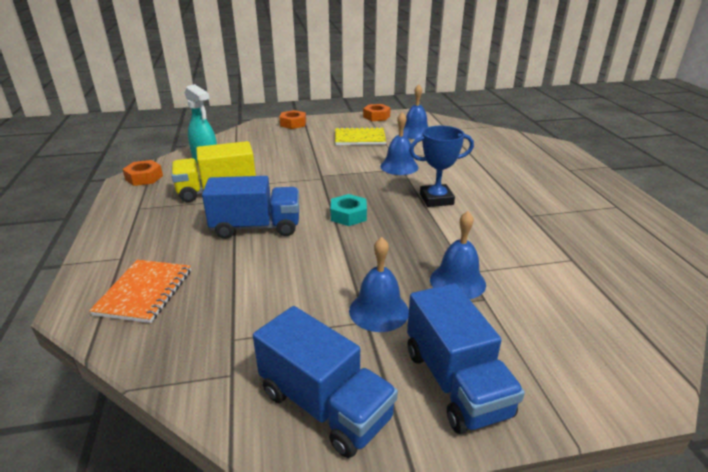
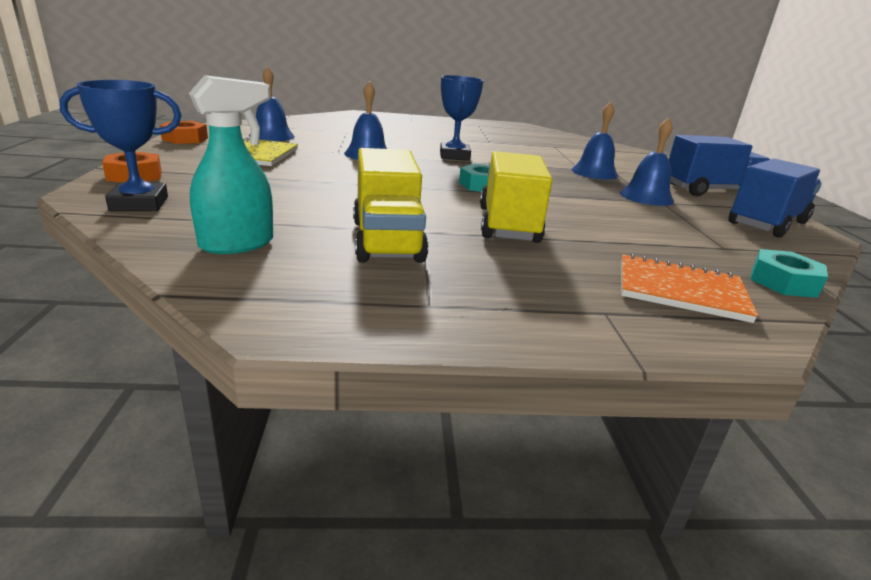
camera: 85 degrees left, 5 degrees down
(144, 178) = (279, 304): orange nut -> none
(155, 358) = (783, 282): none -> turquoise nut
(251, 134) = (139, 204): none -> blue trophy
(256, 227) = (508, 224): blue truck -> yellow truck

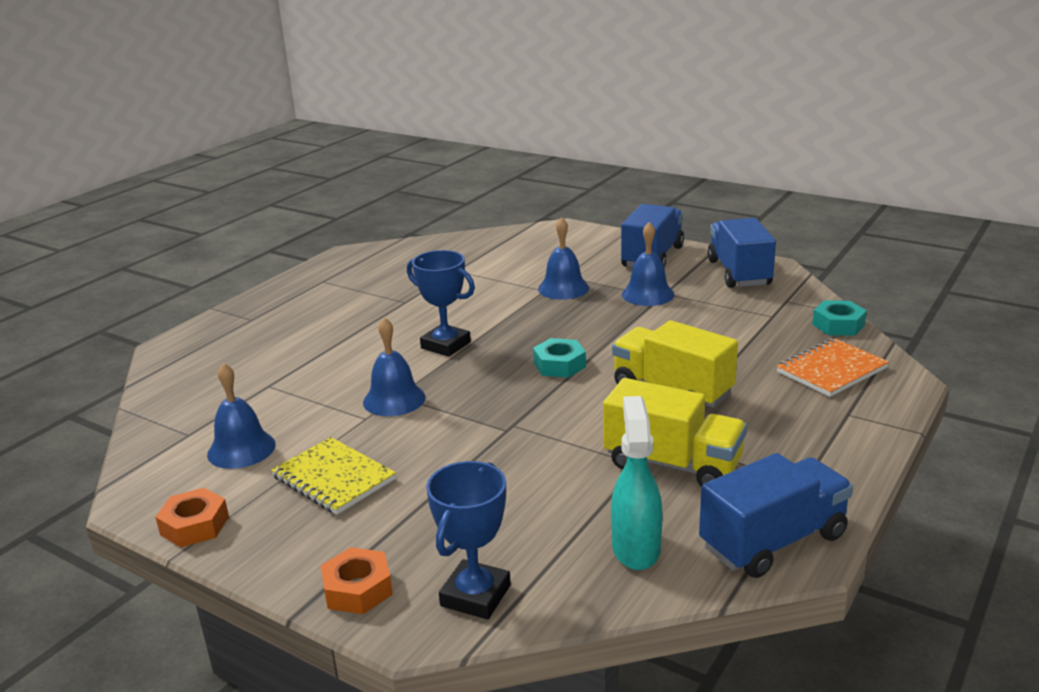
camera: 50 degrees left, 0 degrees up
(294, 303) = (773, 541): none -> blue truck

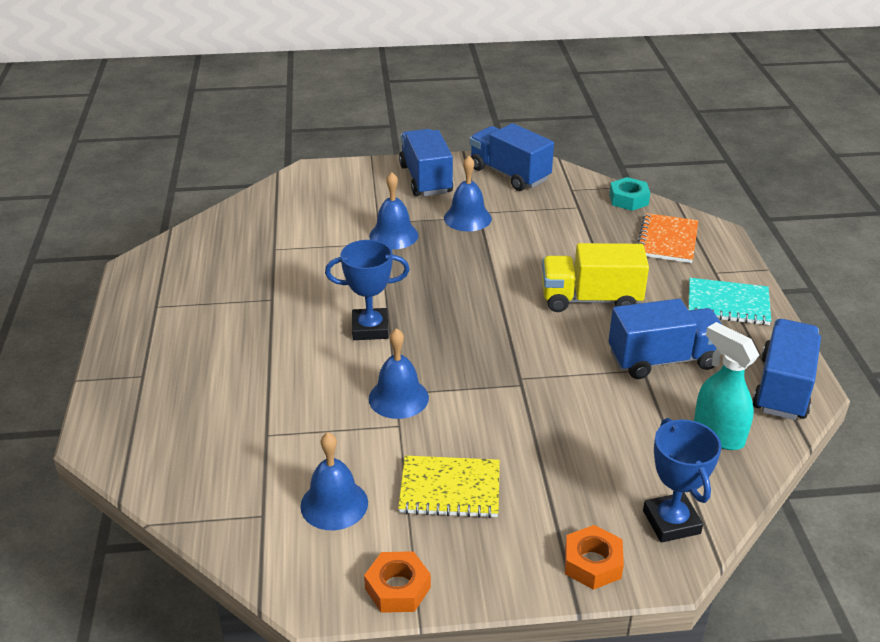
camera: 40 degrees left, 10 degrees up
(559, 365) = (485, 310): turquoise nut -> none
(672, 464) = (663, 360): yellow truck -> blue truck
(820, 445) = (728, 304): none -> turquoise notebook

